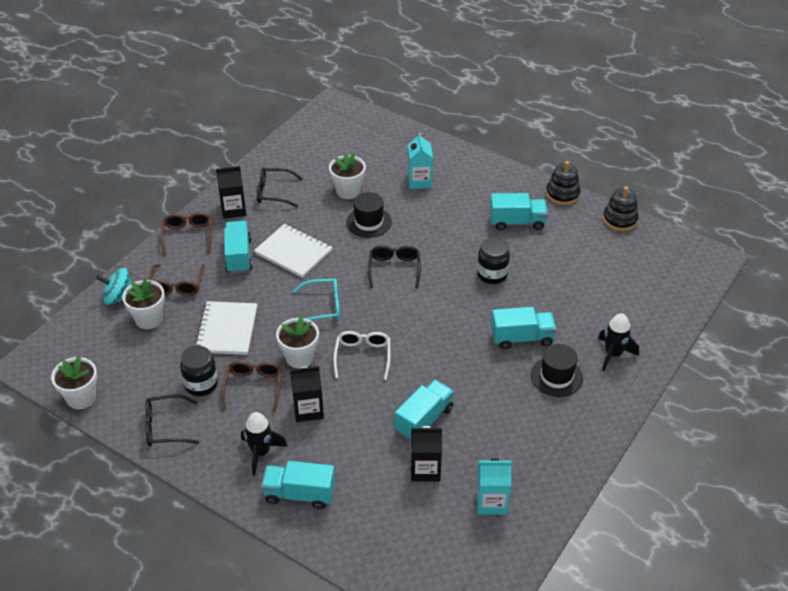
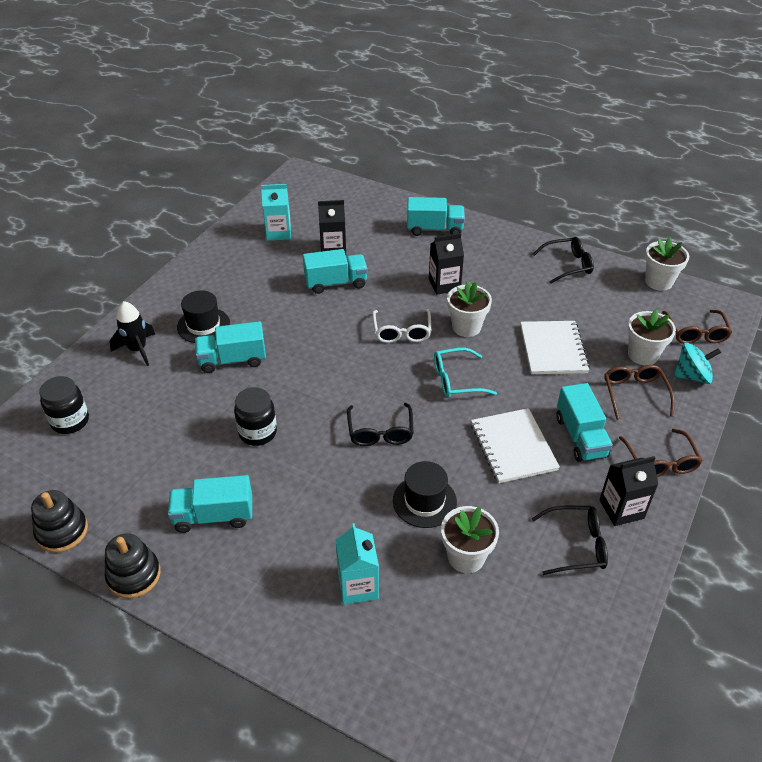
camera: 175 degrees right, 0 degrees up
(201, 384) = (553, 298): black jar -> black jar (70, 421)
(253, 387) = (502, 299): brown glasses -> brown glasses (696, 333)
(261, 453) = (476, 252): black rocket -> none
(293, 252) = (513, 447): white notebook -> white notebook turned 45 degrees clockwise
(424, 420) = (336, 283): turquoise truck -> turquoise truck turned 135 degrees counterclockwise

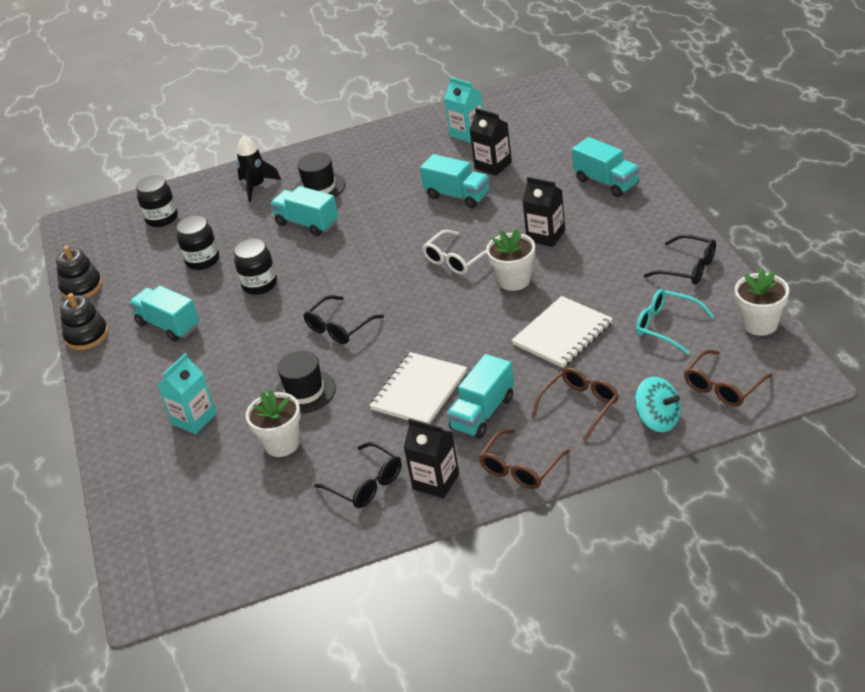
camera: 50 degrees right, 5 degrees down
(169, 439) = (202, 260): none -> black jar
(456, 380) = (446, 318): turquoise glasses -> turquoise glasses (666, 326)
(643, 355) = (639, 379): white flower pot -> none

